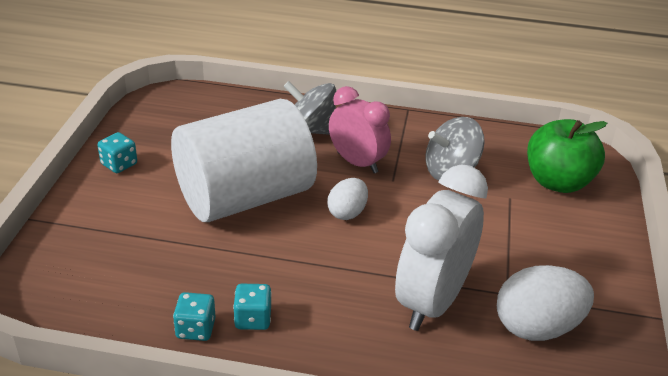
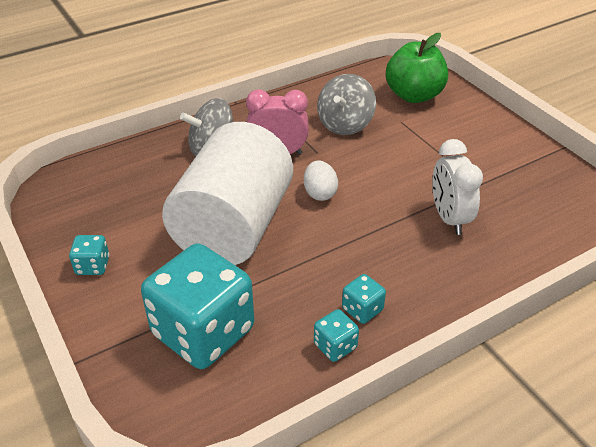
camera: 40 degrees left, 5 degrees up
(125, 254) = (203, 332): none -> turquoise dice
(432, 302) = (449, 218): white clock -> white clock, size x0.66
(537, 327) = (520, 194): white egg -> none

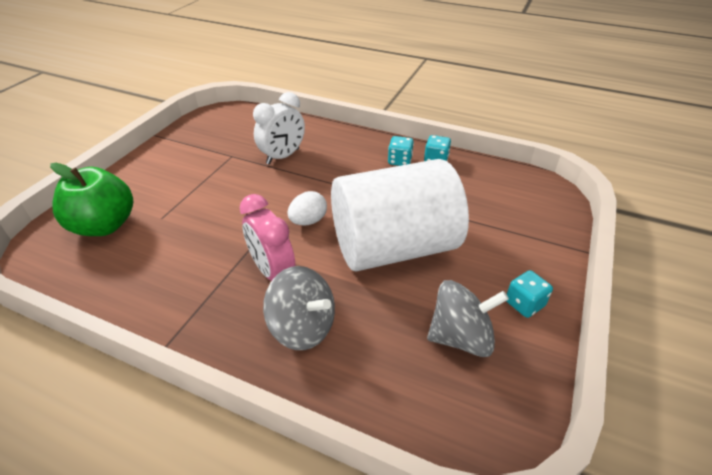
camera: 125 degrees left, 0 degrees up
(203, 332) = (493, 210): turquoise dice -> none
(345, 124) = (189, 249): grey spinning top -> grey spinning top (461, 337)

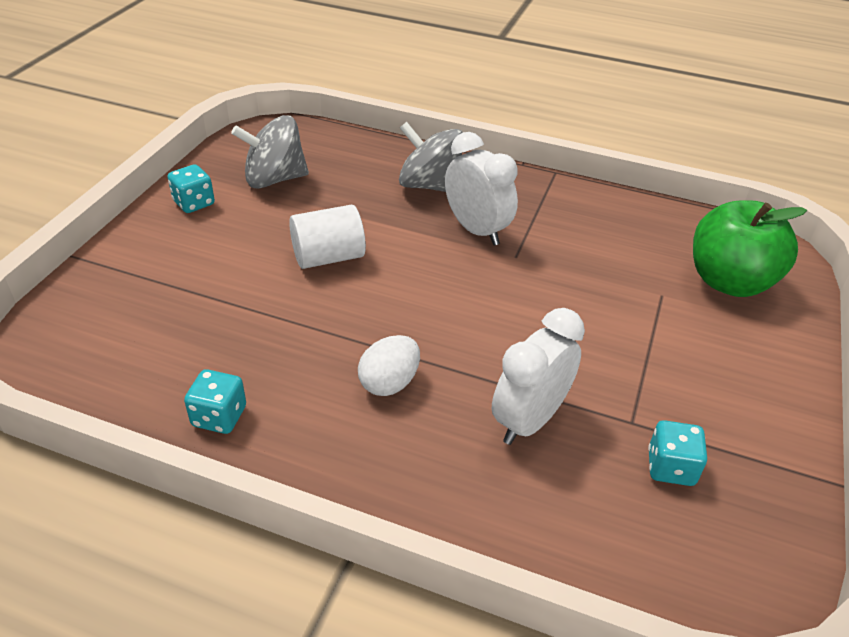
camera: 175 degrees right, 0 degrees up
(273, 272) = (476, 230): pink clock -> white clock
(308, 221) = (448, 290): white egg -> white egg (389, 383)
(394, 247) = (328, 257): white cylinder -> white cylinder, size x0.46
(399, 161) = (293, 413): turquoise dice -> turquoise dice (670, 467)

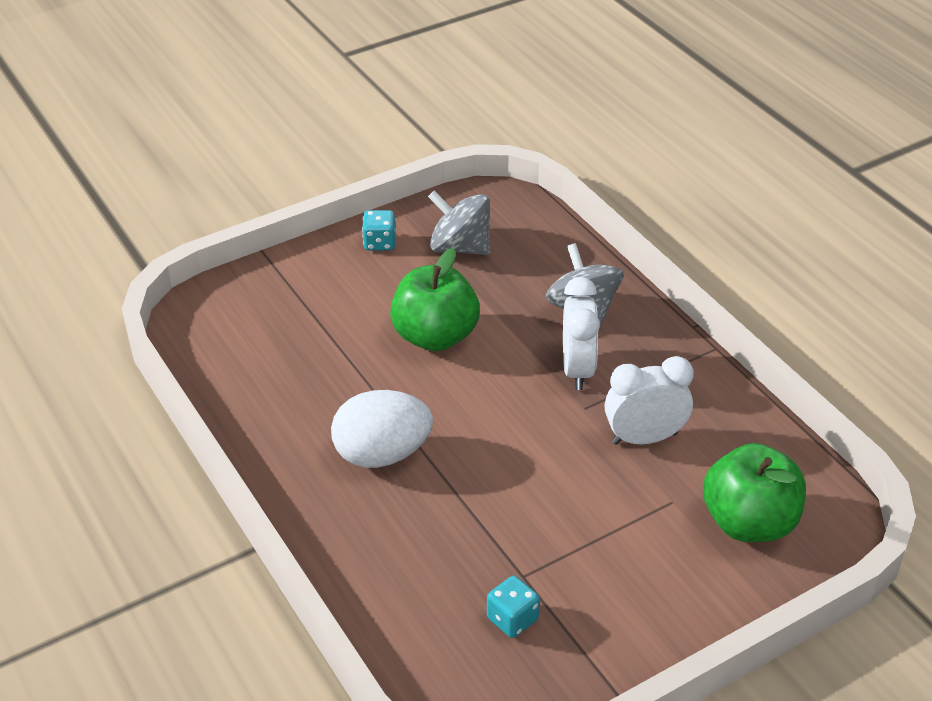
camera: 40 degrees right, 0 degrees up
(219, 416) = (255, 417): turquoise dice -> none
(328, 257) = (435, 336): white cylinder -> green apple
(389, 383) = (382, 454): white egg -> white egg, size x1.68
(529, 420) = (449, 532): white clock -> white clock (644, 438)

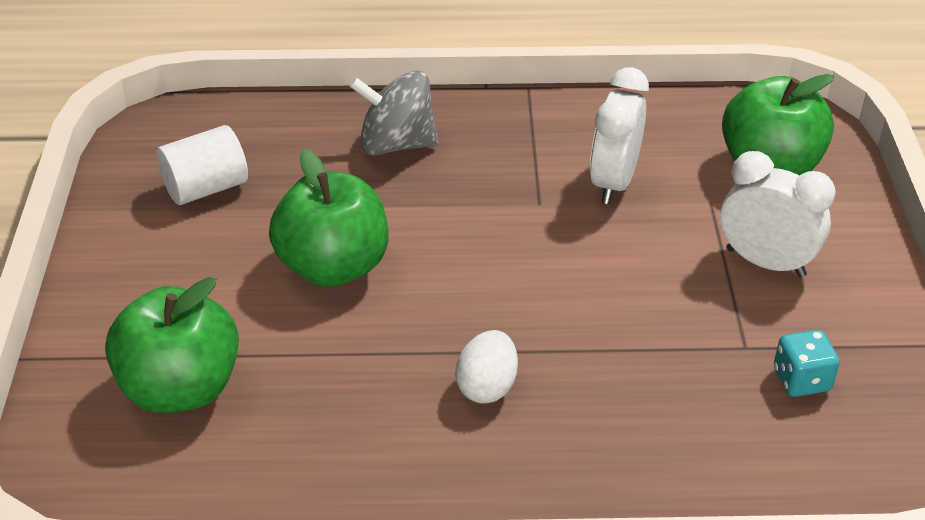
camera: 60 degrees left, 0 degrees up
(283, 322) = (181, 388): none -> green apple
(379, 243) = (127, 247): turquoise dice -> none
(382, 454) = (487, 386): white egg -> white egg, size x0.59
(460, 247) = (206, 188): grey spinning top -> white cylinder
(577, 369) = (480, 185): white clock -> white clock (765, 262)

